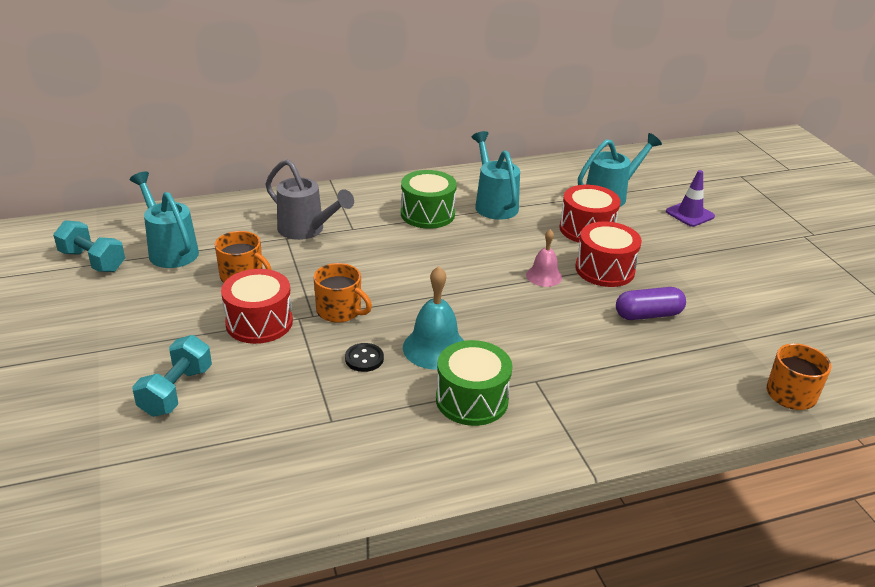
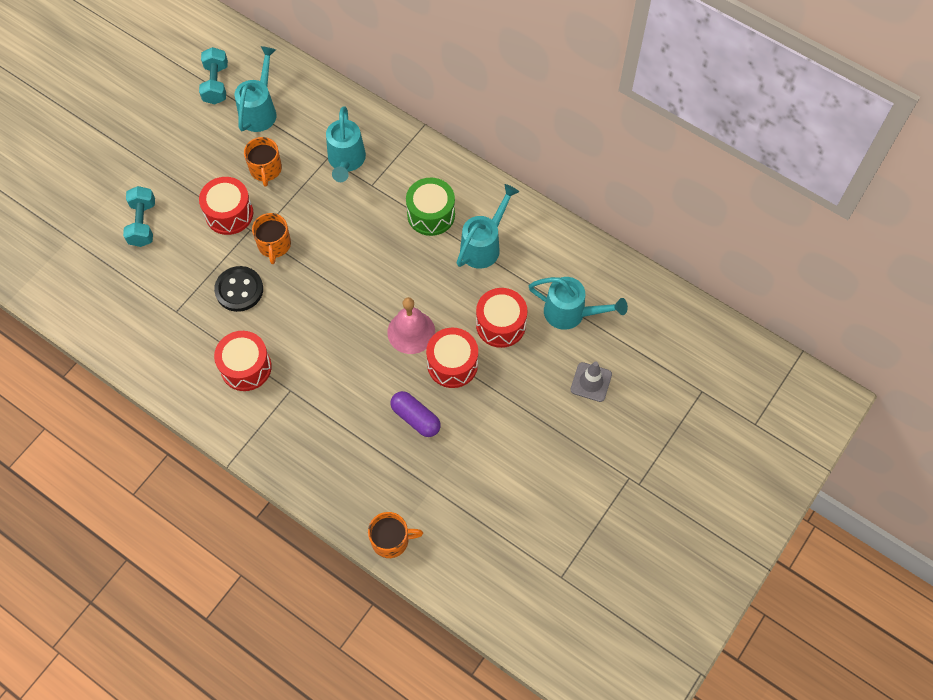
camera: 55 degrees right, 30 degrees up
(176, 391) = (143, 223): turquoise dumbbell -> turquoise dumbbell turned 75 degrees counterclockwise
(306, 230) = (346, 161): grey watering can -> turquoise watering can
(364, 359) = (239, 290): black button -> black button, size x1.73
(435, 348) = (279, 319): turquoise bell -> none
(472, 399) = (246, 367): green drum -> red drum
(544, 276) = (411, 332): pink bell -> pink bell, size x1.59
(690, 214) = (591, 382): purple traffic cone -> grey traffic cone

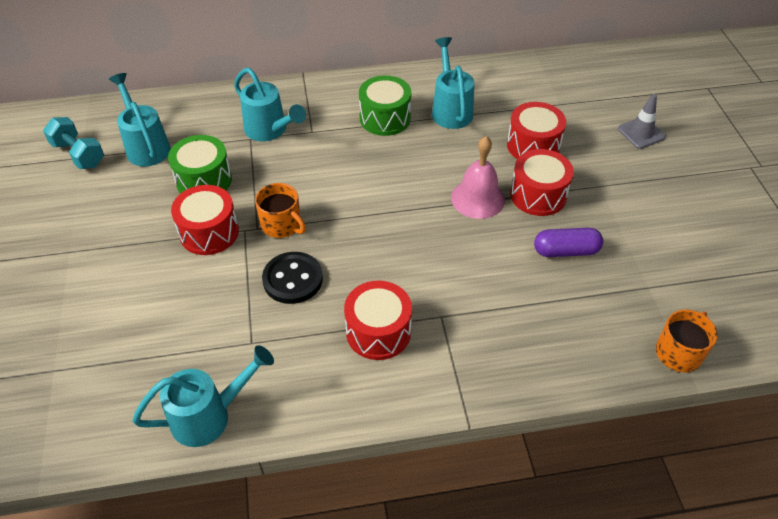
camera: 45 degrees left, 15 degrees down
(143, 223) = (127, 300): turquoise dumbbell -> none
(265, 169) = (204, 180): orange mug -> green drum
(570, 313) = (567, 106): turquoise watering can -> turquoise watering can (209, 416)

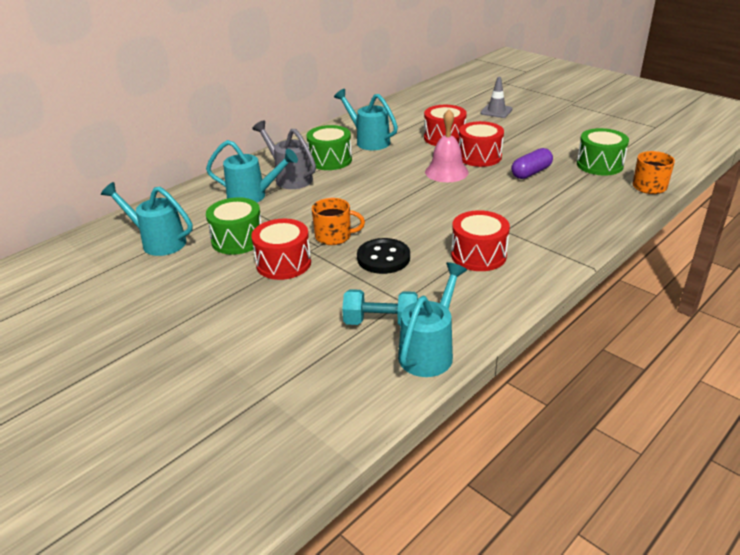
camera: 35 degrees left, 15 degrees down
(78, 154) = (99, 270): turquoise dumbbell -> turquoise dumbbell (381, 322)
(324, 124) = (290, 178): none -> grey watering can
(661, 284) = (599, 165): none -> green drum

